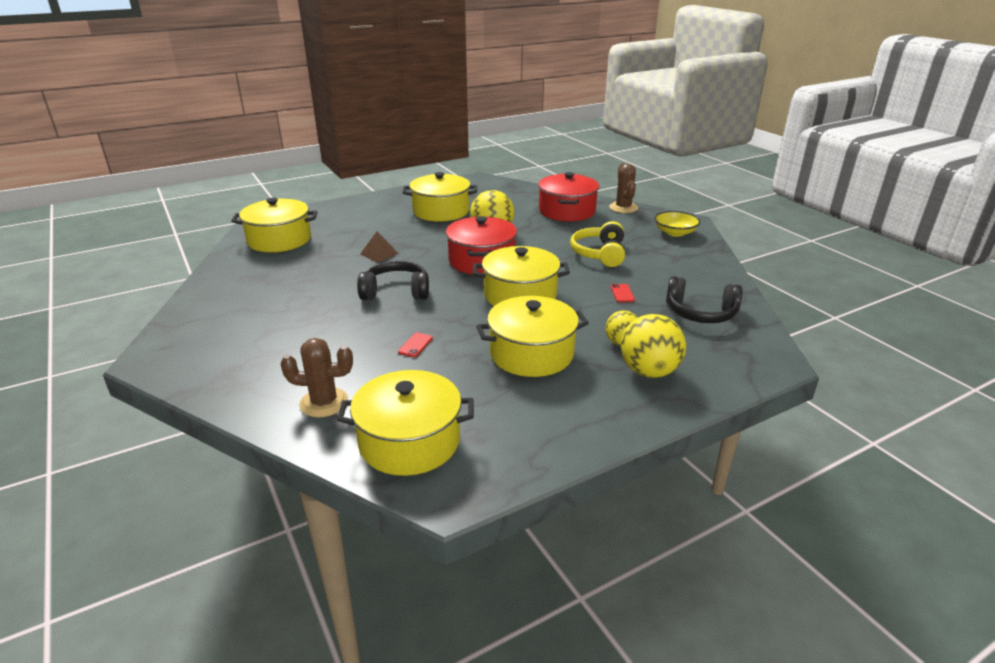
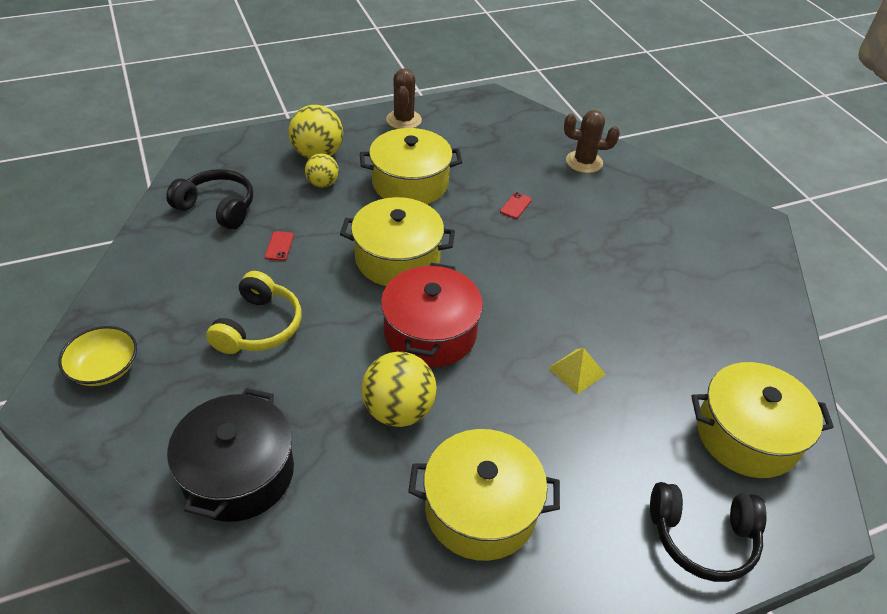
camera: 175 degrees left, 15 degrees up
(379, 254) = (577, 371): brown pyramid -> yellow pyramid
(396, 292) = (542, 284): black headphones -> black headphones (702, 537)
(409, 441) = (516, 128): yellow pot -> none
(567, 211) = (238, 473): red pot -> black pot
(623, 208) = (123, 472): brown cactus -> brown cactus (404, 120)

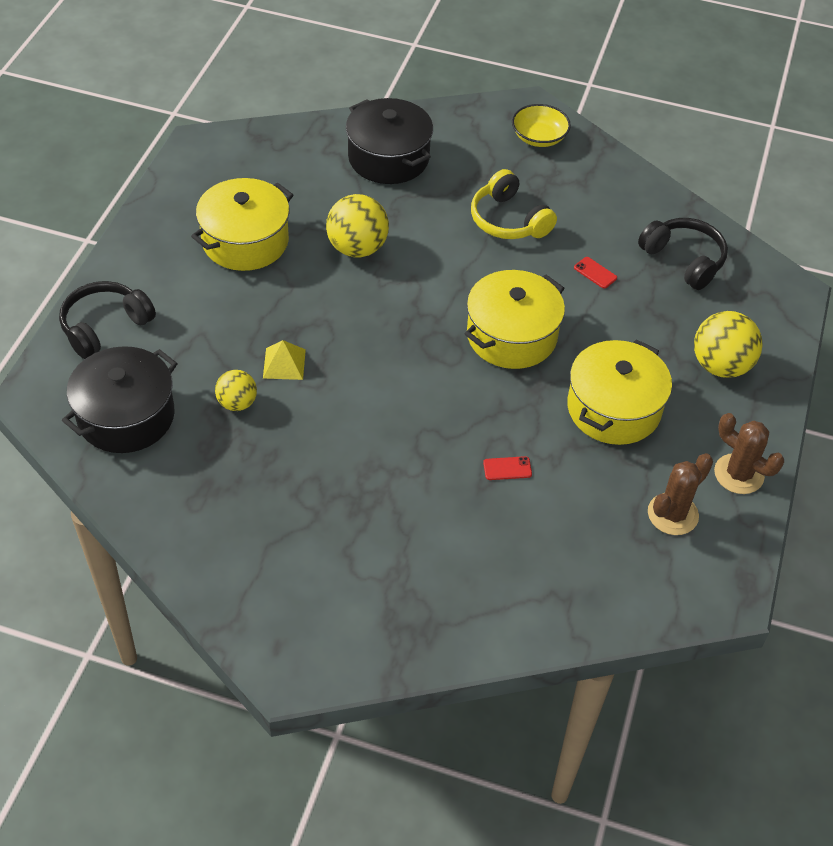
camera: 130 degrees right, 5 degrees up
(217, 208) = (684, 260): black headphones -> black headphones turned 105 degrees counterclockwise
(322, 184) = (665, 344): yellow ball -> yellow ball (237, 403)
(430, 333) = (409, 305): red pot -> none
(515, 206) = (507, 468): red phone -> red phone turned 75 degrees counterclockwise
(584, 162) = (526, 589): brown cactus -> brown cactus (672, 514)
(746, 435) = (126, 416): yellow pot -> black pot

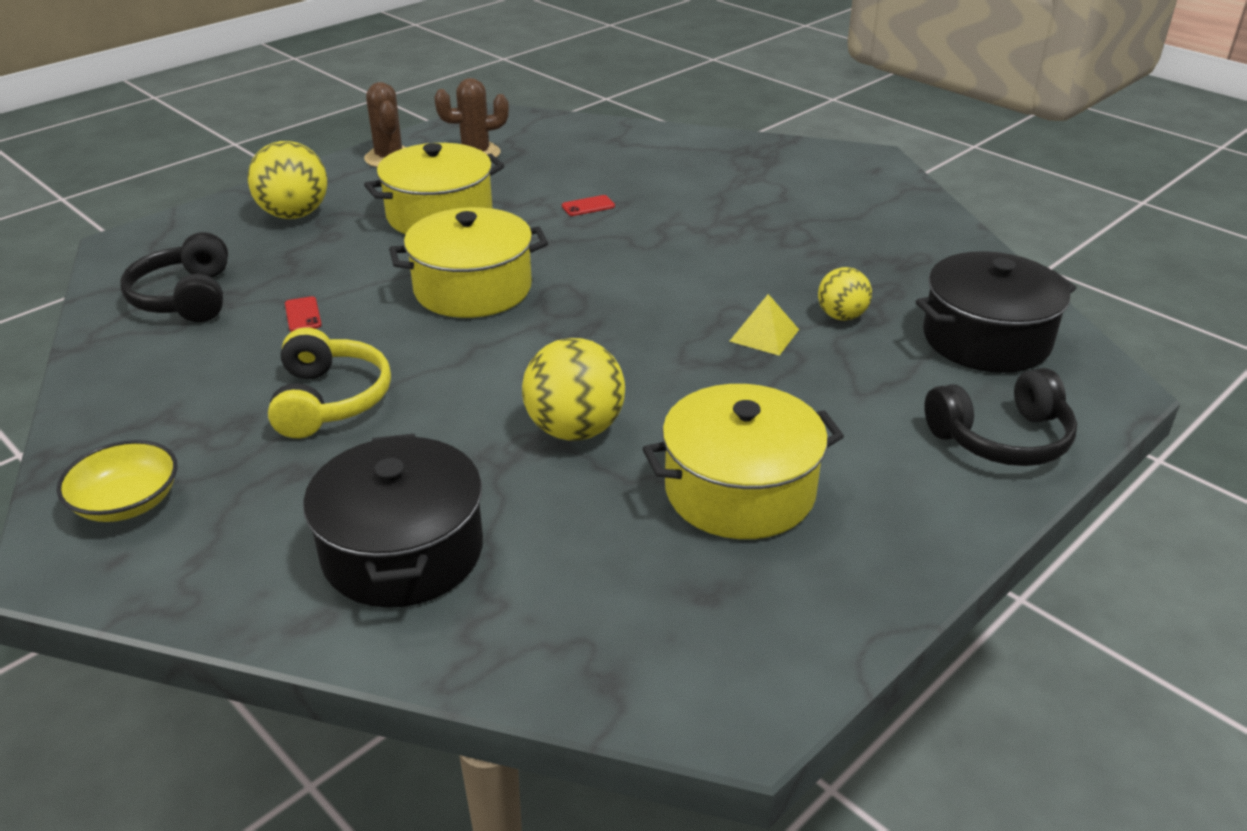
camera: 150 degrees left, 15 degrees down
(507, 468) = (588, 206): red phone -> red phone turned 45 degrees counterclockwise

